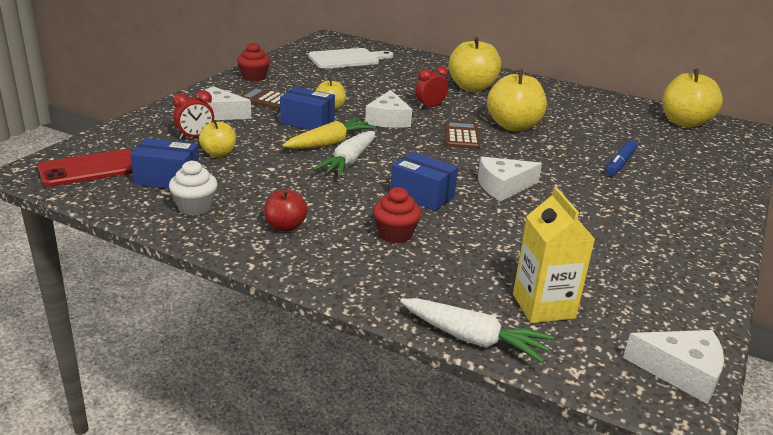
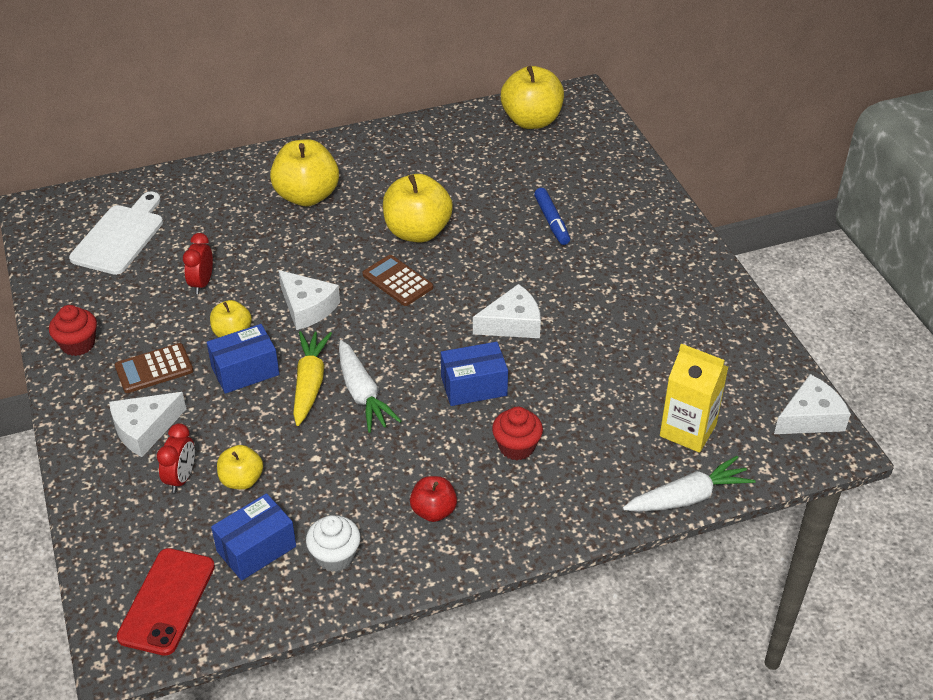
camera: 45 degrees left, 15 degrees up
(430, 107) = (314, 258): red clock -> red clock (202, 283)
(503, 186) = (512, 323): white cheese -> white cheese turned 135 degrees counterclockwise

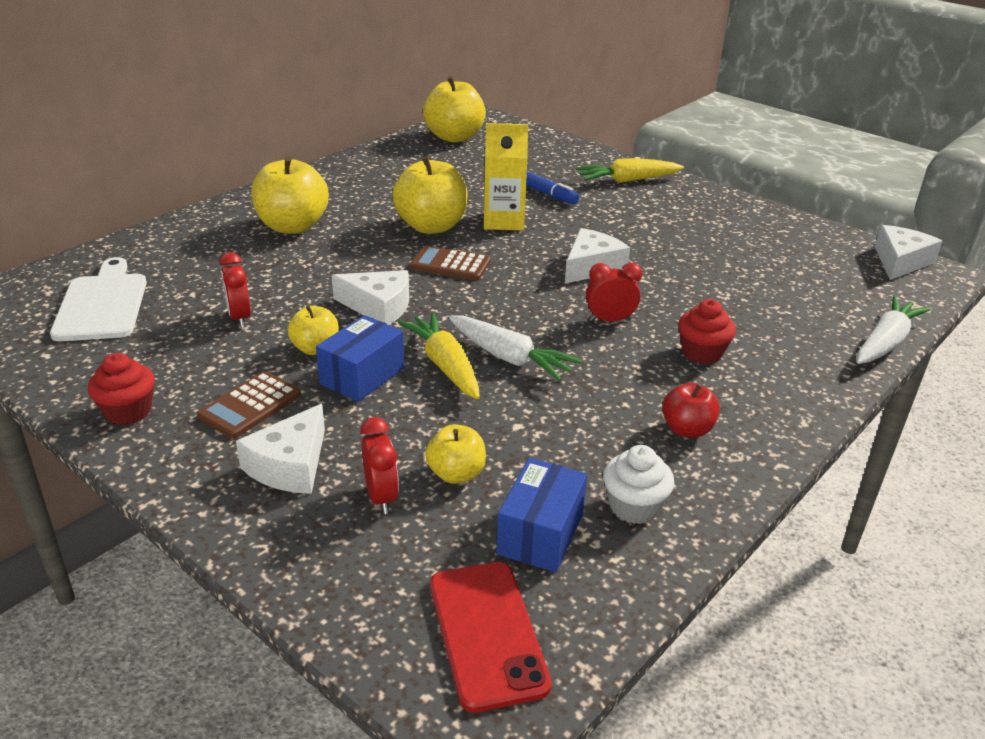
camera: 30 degrees left, 10 degrees down
(474, 386) = (610, 320): blue box -> red clock
(646, 228) = (627, 180): none -> yellow carrot
(688, 430) = (825, 297): yellow carton -> yellow carton (503, 221)

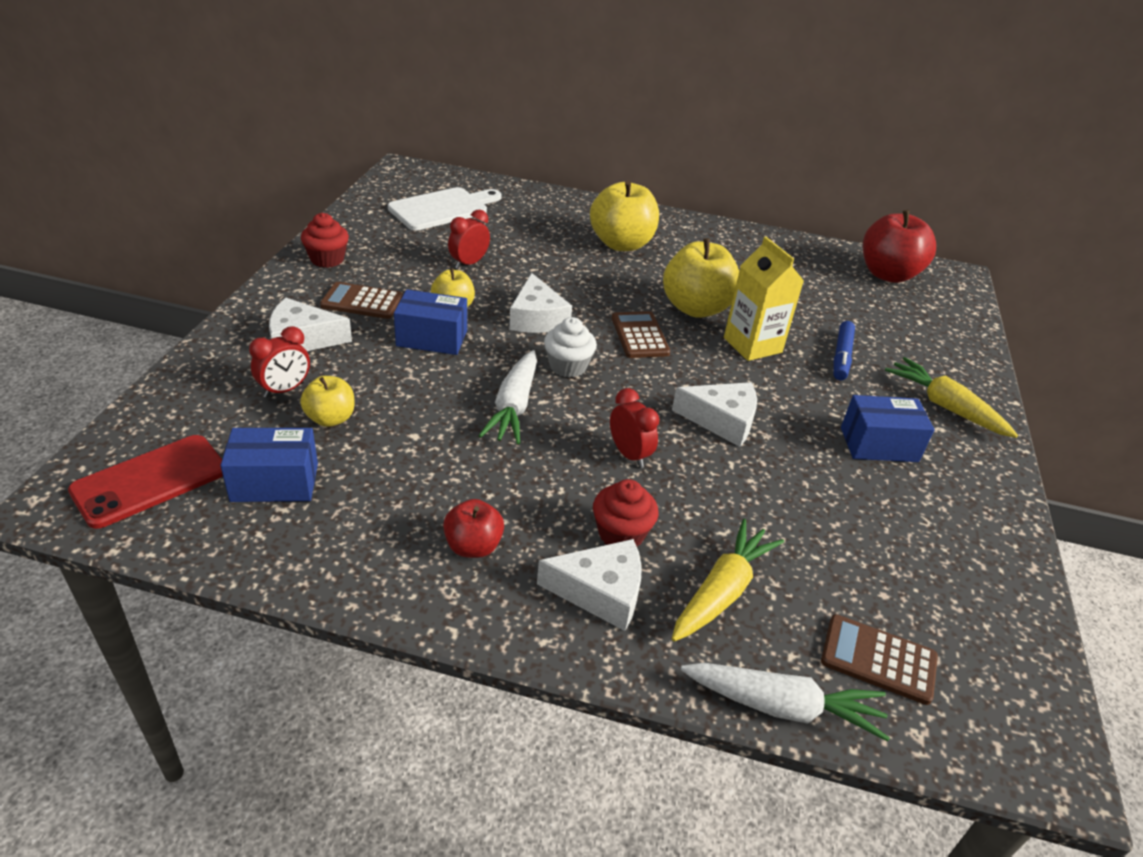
camera: 60 degrees right, 5 degrees up
(445, 365) = (476, 374): yellow carrot -> yellow carrot (722, 591)
(454, 137) = (888, 274): yellow apple -> red apple
(634, 506) = (334, 531): white cupcake -> white cupcake (568, 366)
(654, 218) = (879, 444): none -> blue box
(854, 295) = (878, 659): none -> brown calculator
(900, 261) = (1031, 706): white cheese -> white cheese (601, 592)

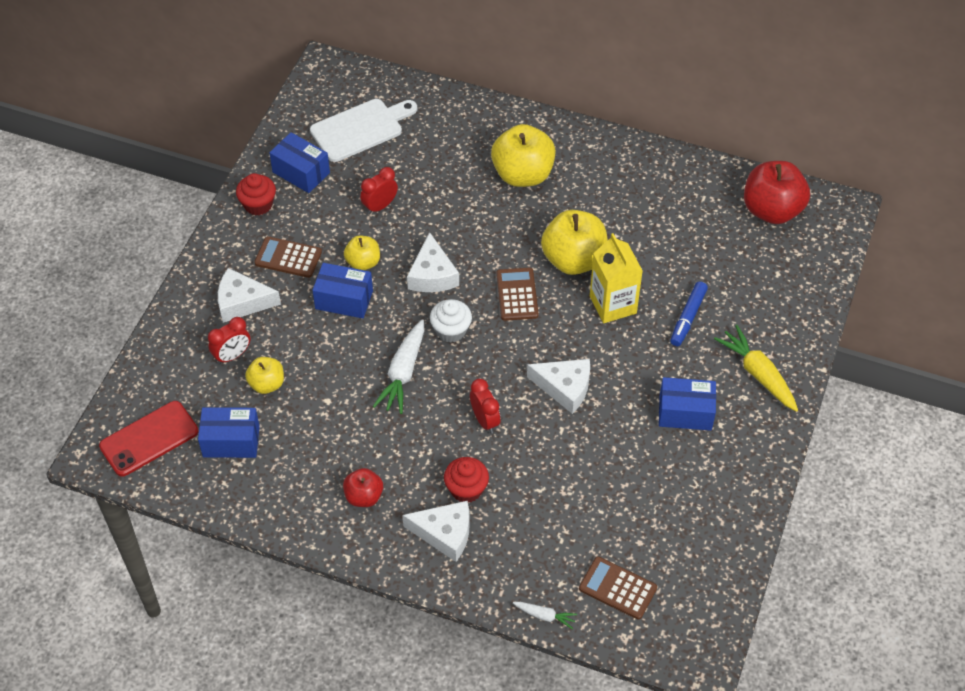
camera: 10 degrees right, 15 degrees up
(378, 237) = (301, 172): none -> blue box
(722, 591) = (527, 536): yellow carrot -> none
(782, 707) = (545, 616): white carrot -> white carrot, size x0.52

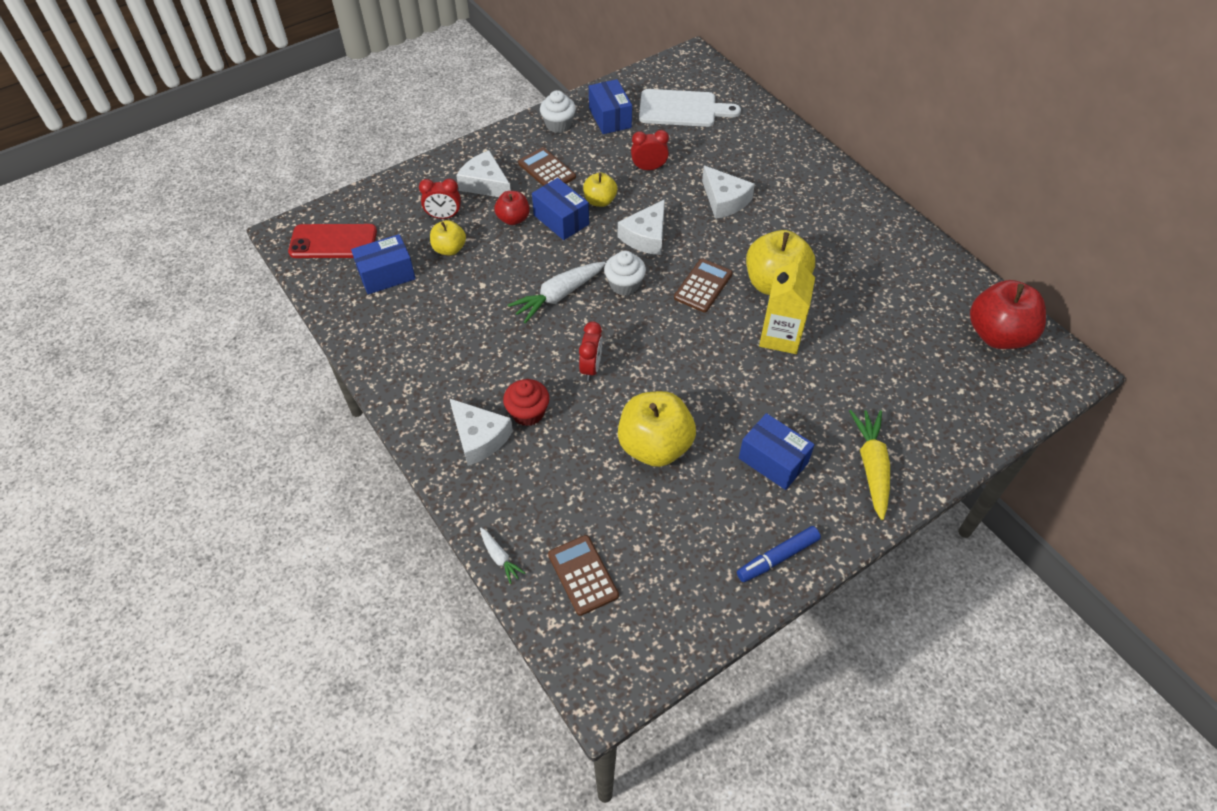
camera: 35 degrees right, 0 degrees up
(231, 441) = (386, 275): blue box -> blue box turned 60 degrees counterclockwise
(258, 205) = (558, 125): red cupcake -> white cupcake
(364, 496) = (443, 371): red apple -> red apple (513, 219)
(523, 174) = (786, 199): yellow apple -> yellow apple (654, 446)
(565, 388) = (681, 379): white cheese -> white cheese (724, 200)
(688, 317) = (841, 382): blue marker -> blue marker (777, 557)

